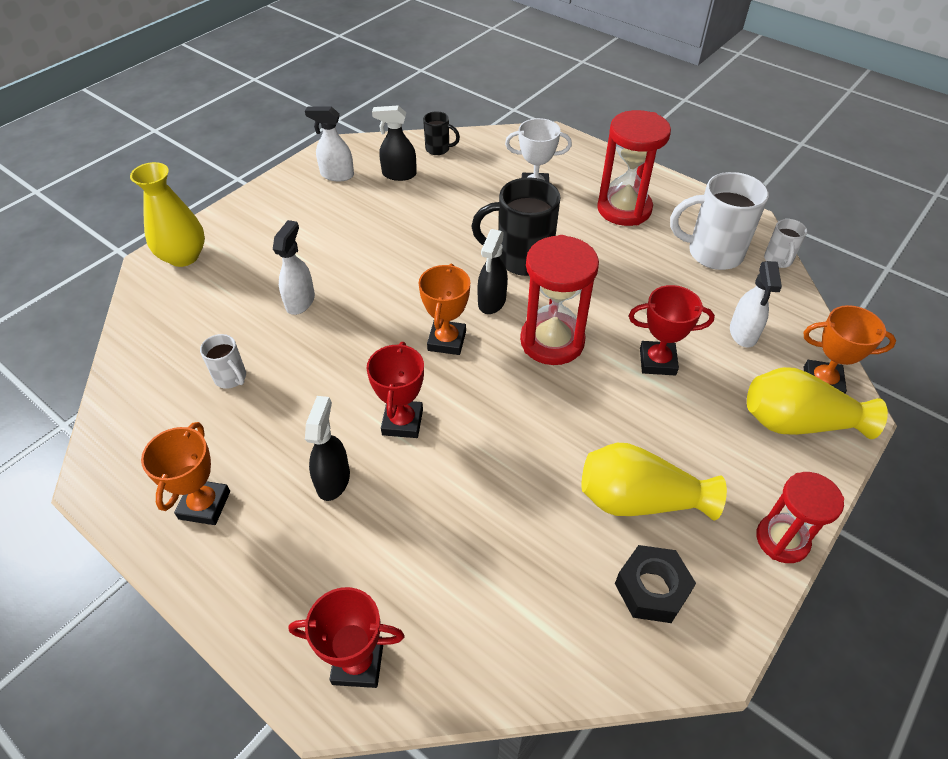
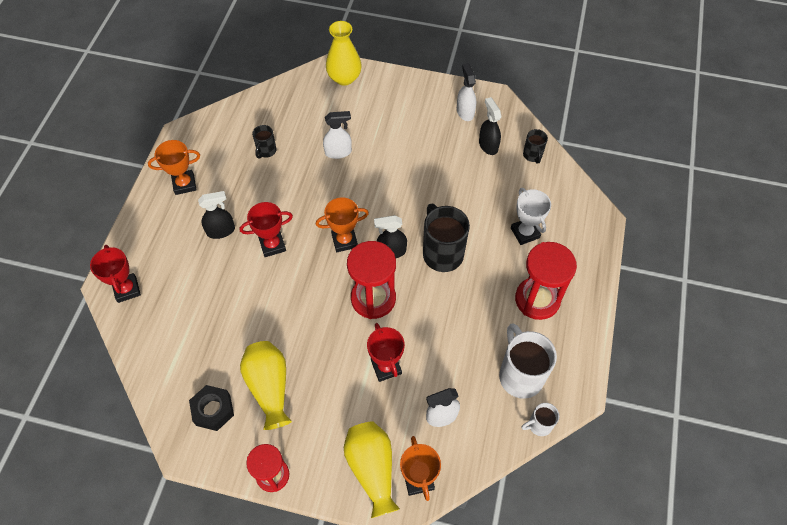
camera: 65 degrees right, 10 degrees up
(231, 378) = (266, 151): white mug -> black mug

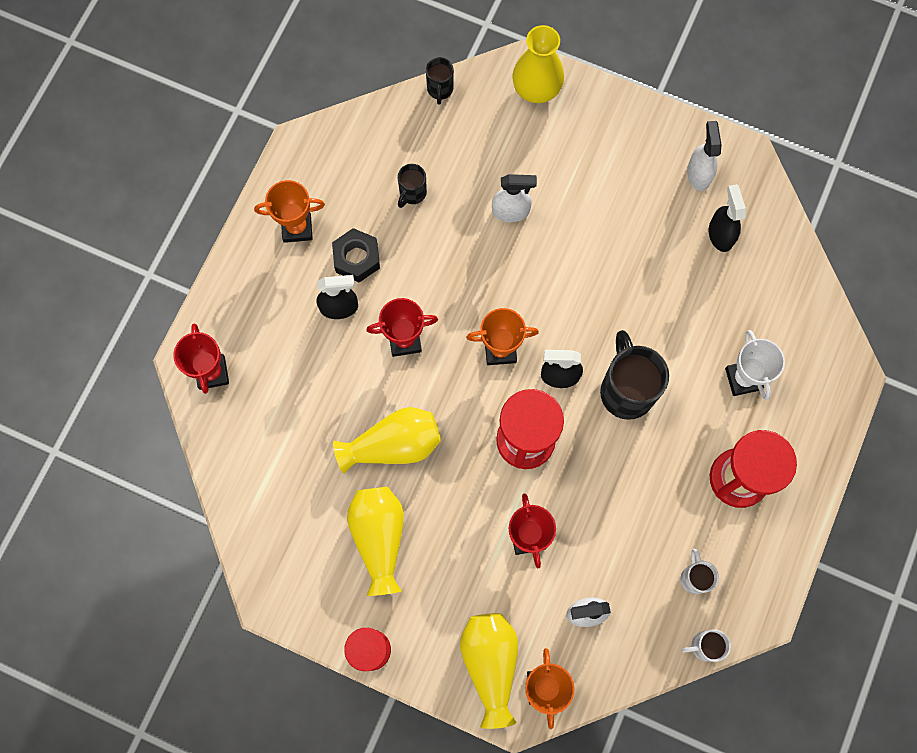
camera: 10 degrees right, 15 degrees up
(213, 410) = (307, 555): black nut -> black nut (357, 258)
(273, 318) = (393, 445): none -> yellow vase
(520, 375) = (694, 577): white mug -> white mug, size x0.51
(532, 155) = (779, 261): black mug -> black mug (440, 89)

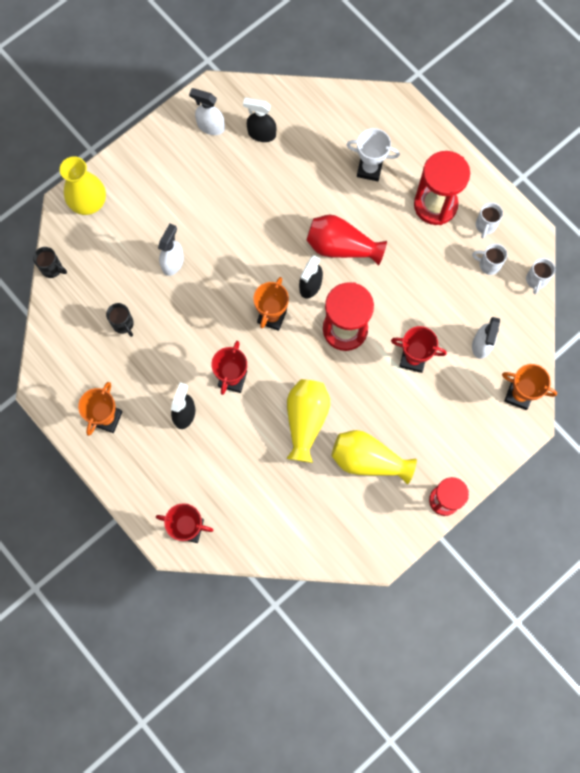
camera: 65 degrees left, 0 degrees up
(357, 258) = (153, 385): black nut -> none
(490, 664) = (489, 423): yellow vase -> none
(626, 390) = (341, 247): black mug -> red vase
(743, 552) = (485, 226): none -> white mug

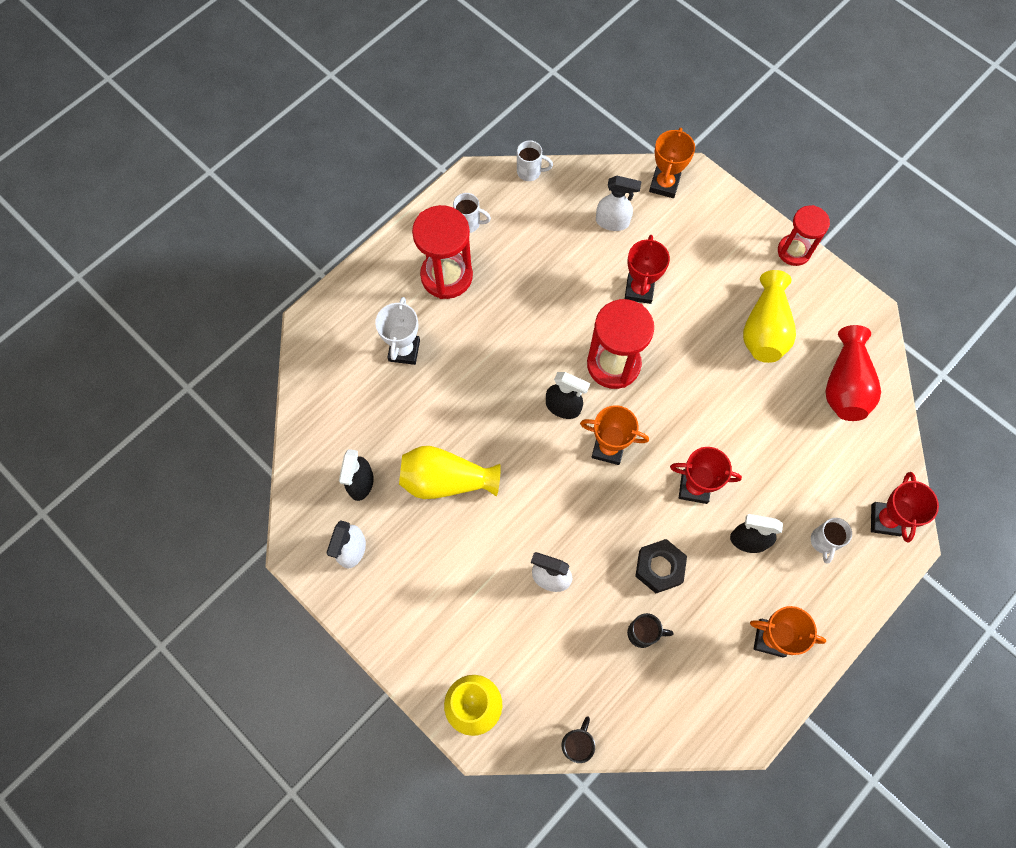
camera: 95 degrees left, 5 degrees down
(123, 324) = (643, 633): black mug -> black mug turned 45 degrees clockwise
(171, 343) = (659, 567): none -> black nut
(306, 421) = (731, 399): yellow vase -> yellow vase (446, 480)
(341, 247) = (509, 375): red vase -> red vase (845, 385)
(488, 264) = (516, 218): white mug -> white mug (823, 542)

